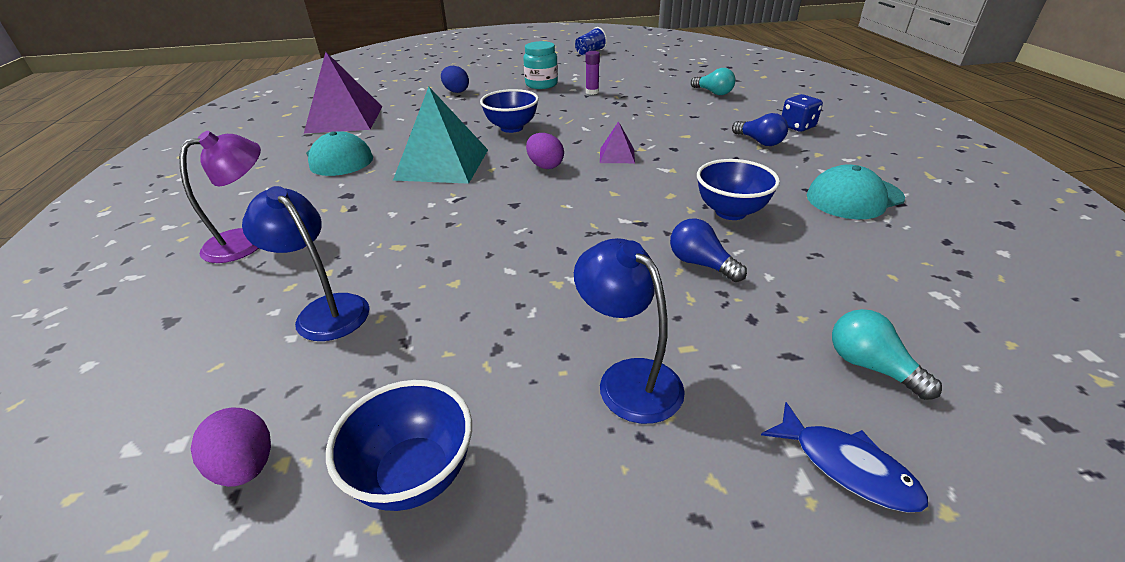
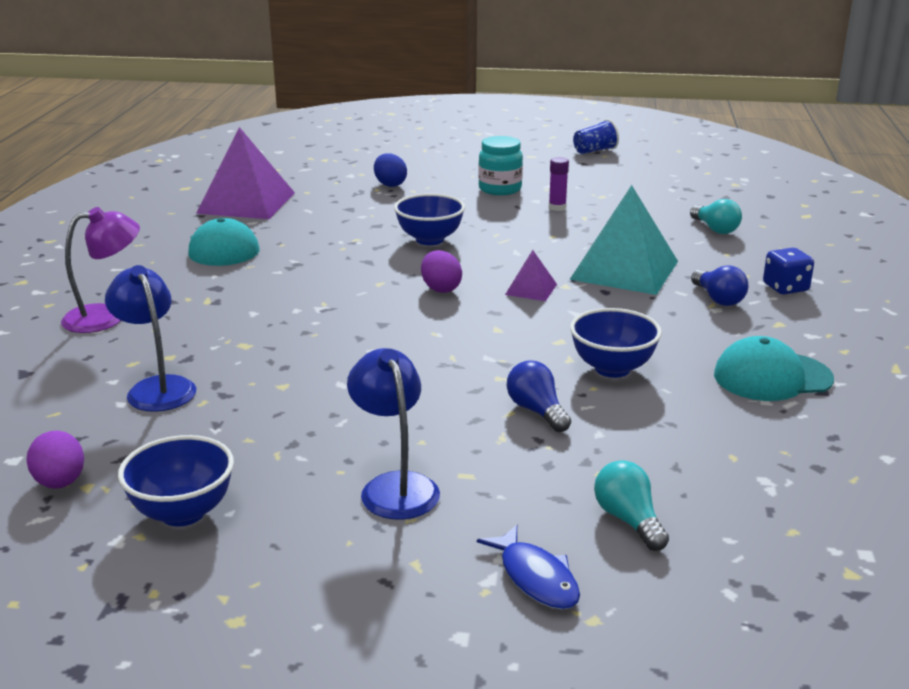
camera: 15 degrees right, 10 degrees down
(442, 164) = (329, 270): turquoise pyramid -> turquoise pyramid (624, 270)

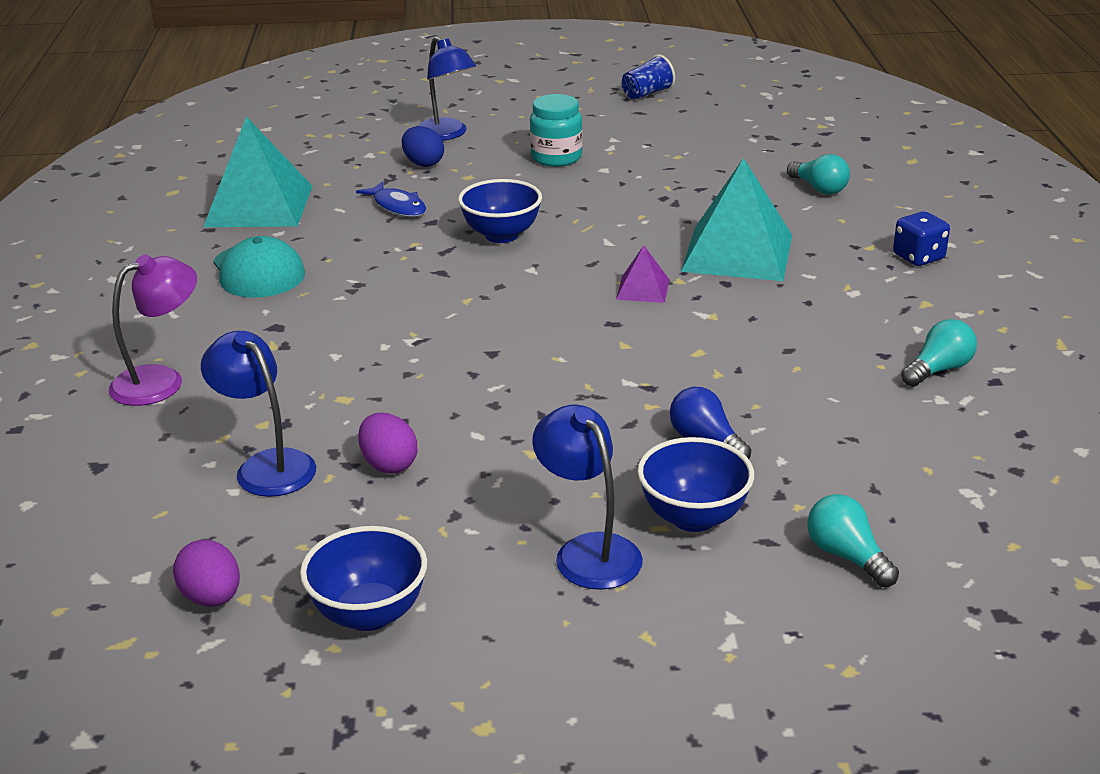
camera: 10 degrees left, 5 degrees up
(246, 202) = (259, 206): purple pyramid -> turquoise pyramid
(418, 166) = (446, 134): none -> blue lamp
(440, 289) = (540, 299): purple egg -> purple egg (389, 464)
(535, 578) = (776, 634): blue fish -> blue fish (397, 207)
(557, 207) = (632, 177): purple glue stick -> none
(612, 368) = (768, 379): blue bowl -> blue bowl (693, 517)
(718, 299) = (851, 279): blue light bulb -> none
(772, 377) = (938, 370): turquoise cap -> turquoise light bulb

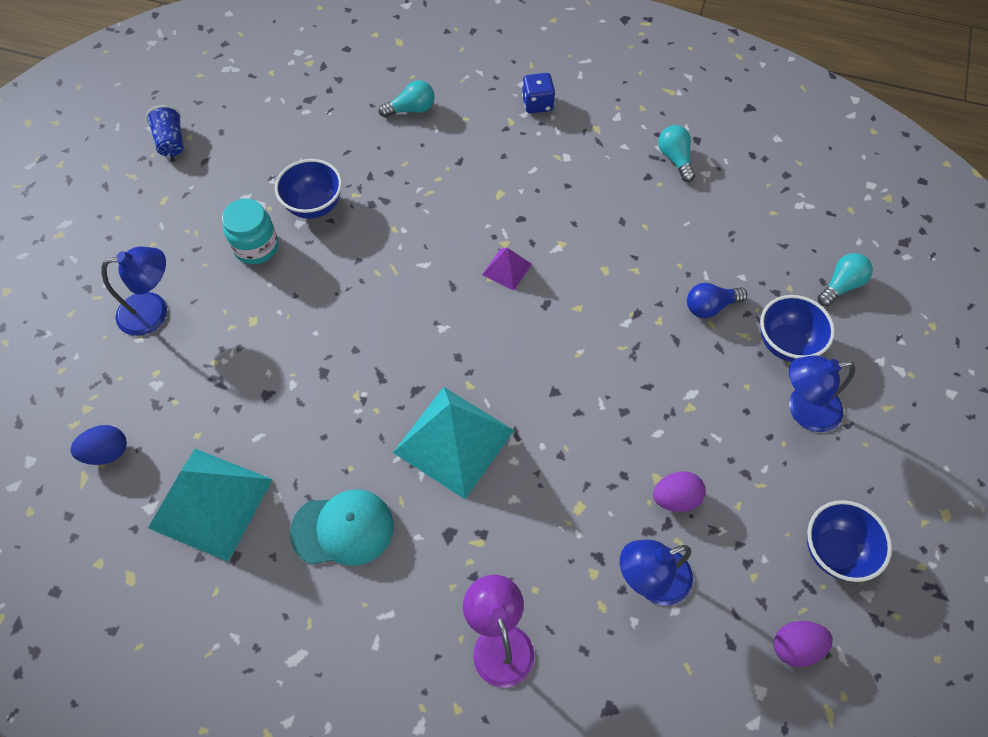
camera: 70 degrees left, 30 degrees up
(397, 207) = (280, 390): blue fish -> none
(423, 163) = (204, 347): blue egg -> blue egg (107, 452)
(501, 235) = (376, 330): blue bowl -> blue bowl (314, 206)
(737, 252) = (482, 194): turquoise pyramid -> turquoise pyramid (453, 441)
(846, 556) = (841, 285): turquoise light bulb -> turquoise light bulb turned 150 degrees clockwise

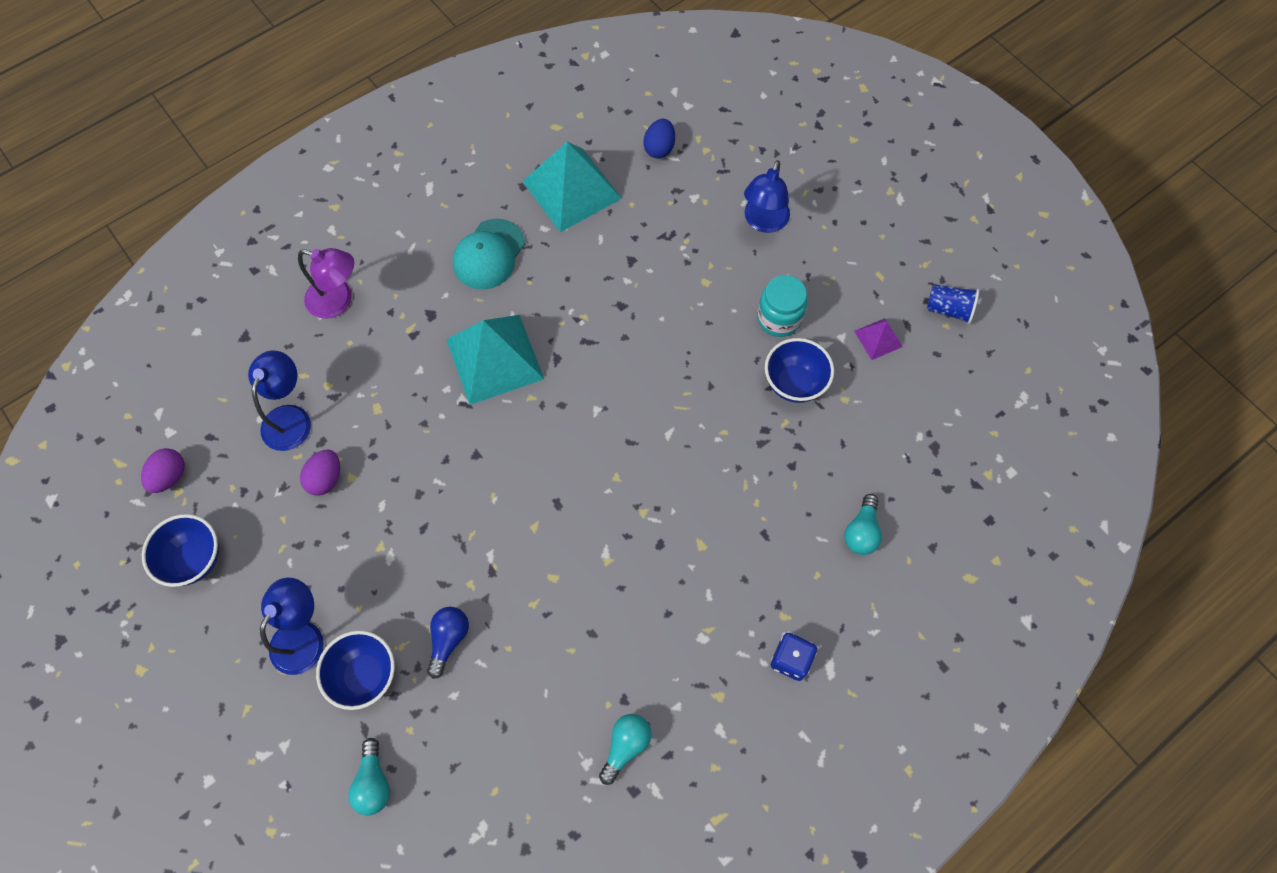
camera: 125 degrees right, 5 degrees up
(506, 269) = (615, 495): purple pyramid -> purple pyramid (878, 338)
(675, 159) = (626, 746): turquoise light bulb -> turquoise light bulb turned 75 degrees counterclockwise

